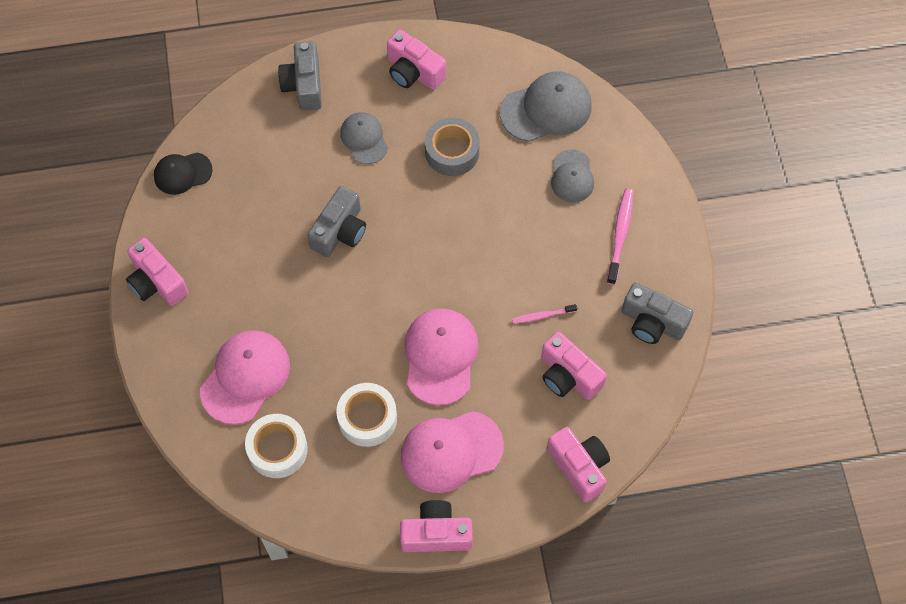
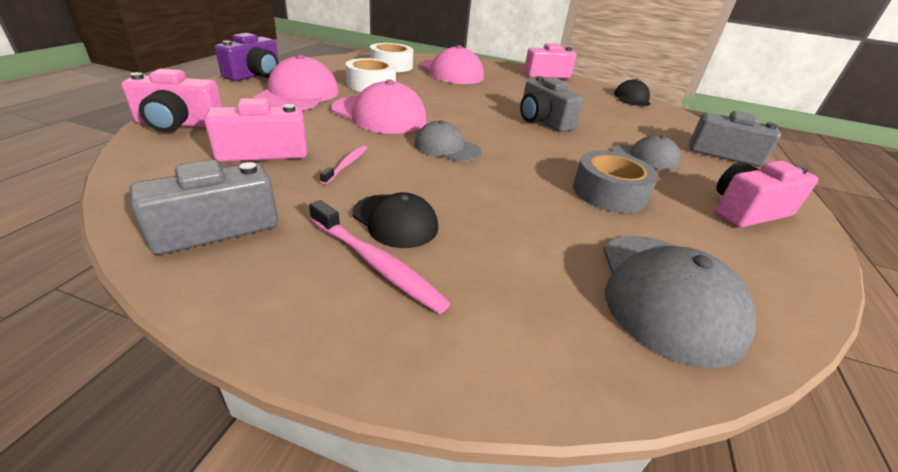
camera: 115 degrees right, 30 degrees down
(436, 534) = (255, 75): pink camera -> purple camera
(572, 176) = (517, 264): grey cap -> grey cap (447, 148)
(580, 248) = (395, 220): none -> black cap

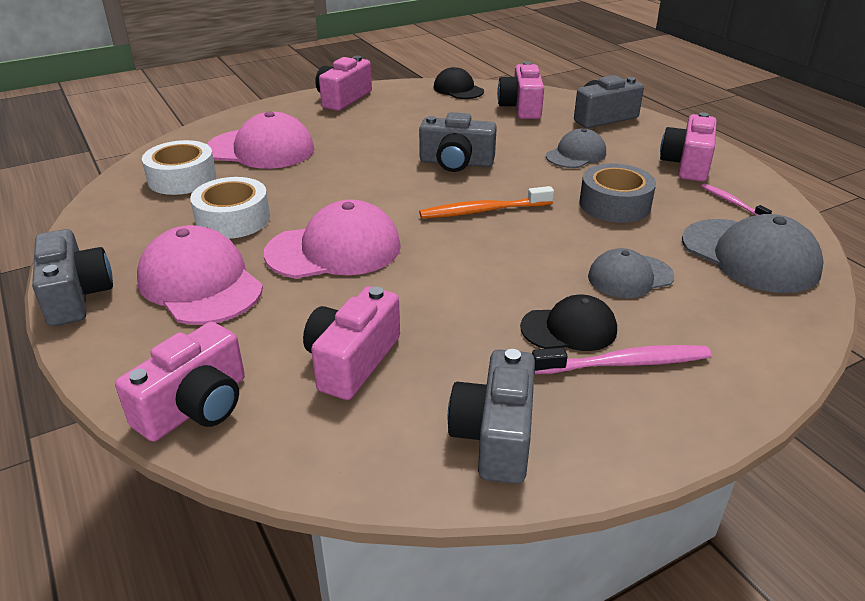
camera: 45 degrees left, 0 degrees up
(255, 75) = (76, 296): purple camera -> grey camera
(346, 164) = (437, 316): pink toothbrush -> pink toothbrush (732, 202)
(447, 148) = (459, 243): grey cap -> grey cap (630, 277)
(501, 145) = (483, 211): none -> orange toothbrush
(660, 122) = (521, 107): none -> pink camera

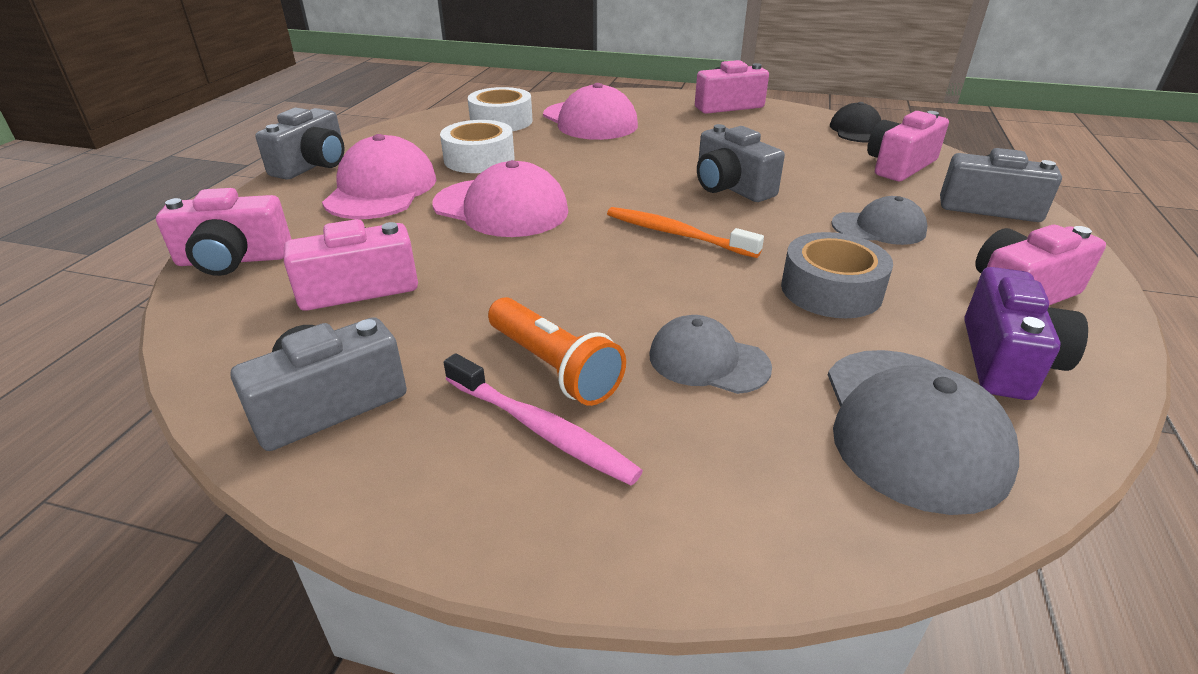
camera: 45 degrees right, 0 degrees up
(569, 329) = (553, 367): black cap -> orange flashlight
(732, 202) = (1006, 360): pink toothbrush -> purple camera

